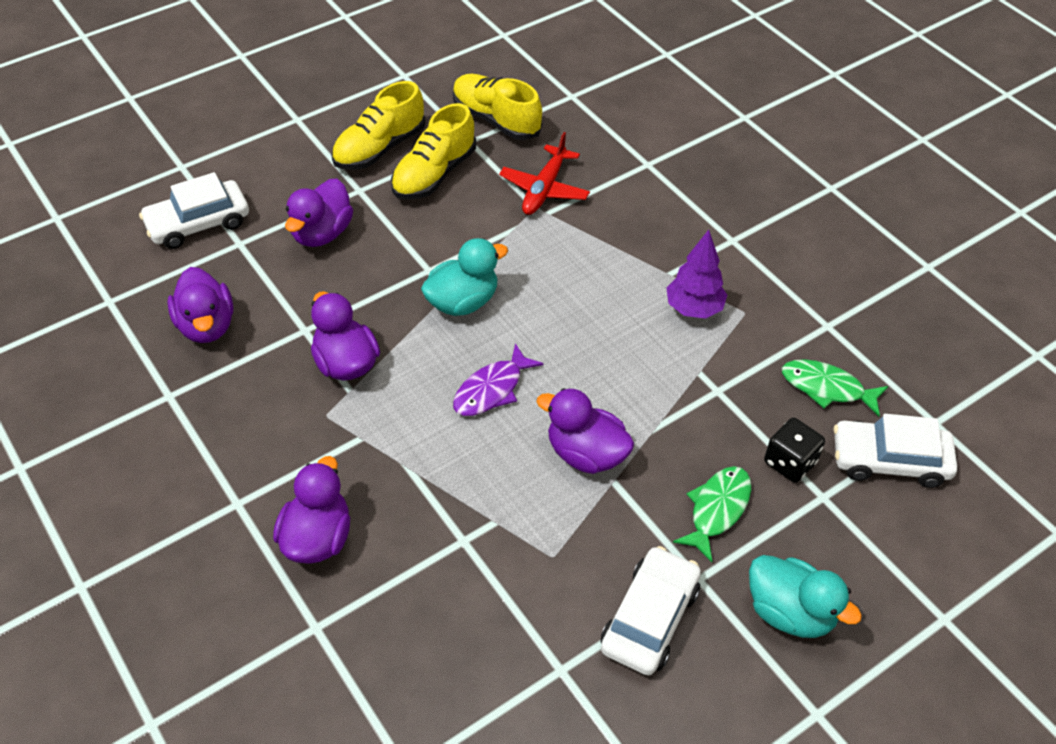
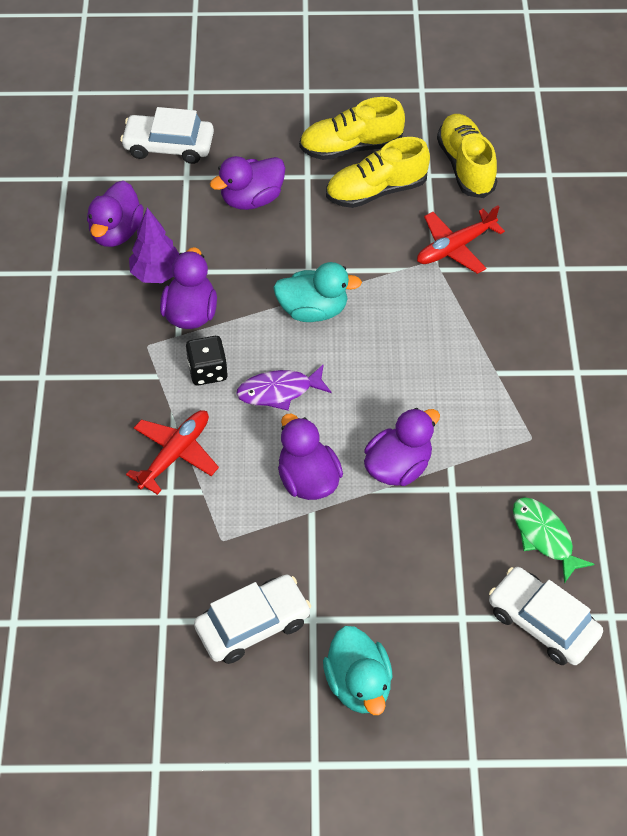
camera: 35 degrees right, 5 degrees up
(317, 538) = (75, 432): purple duck -> purple duck (398, 466)
(439, 502) = (175, 454): none -> red plane
(693, 309) = (491, 412): purple tree -> purple tree (157, 274)
(717, 509) = (370, 578): green fish -> none
(790, 462) = (459, 576): black dice -> black dice (207, 371)

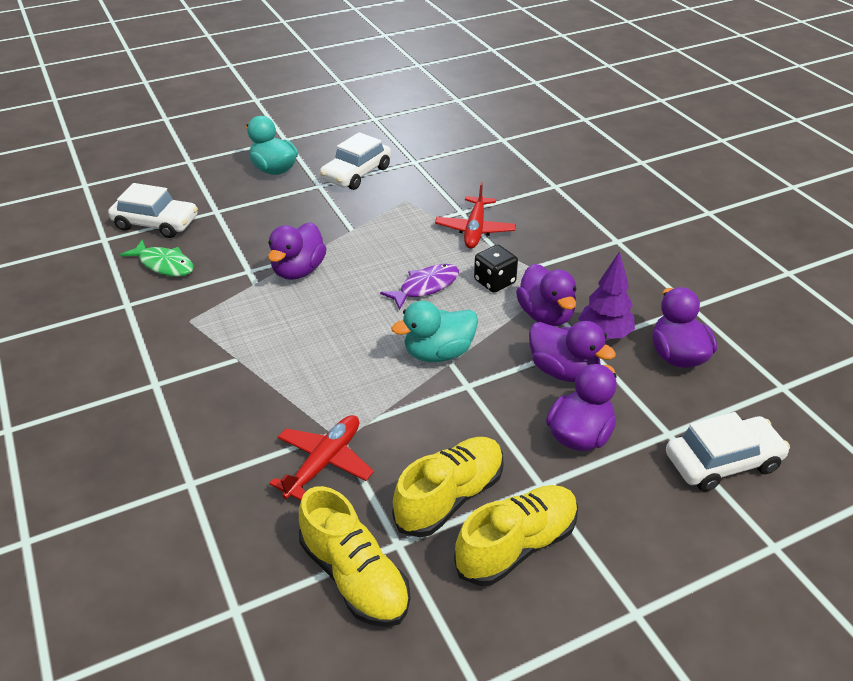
camera: 155 degrees right, 15 degrees down
(308, 479) = (365, 244): purple duck -> purple duck (564, 371)

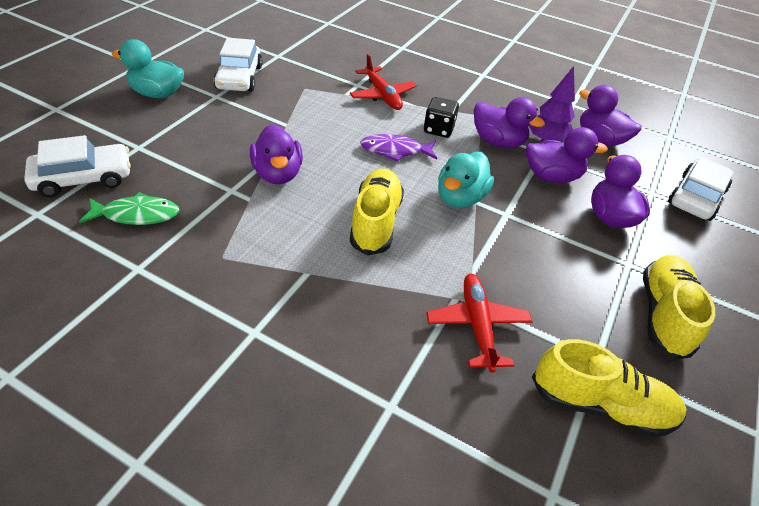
camera: 40 degrees left, 5 degrees up
(426, 287) = (395, 151): purple fish -> purple fish turned 105 degrees counterclockwise
(450, 497) = (588, 303): yellow shoe -> yellow shoe (375, 222)

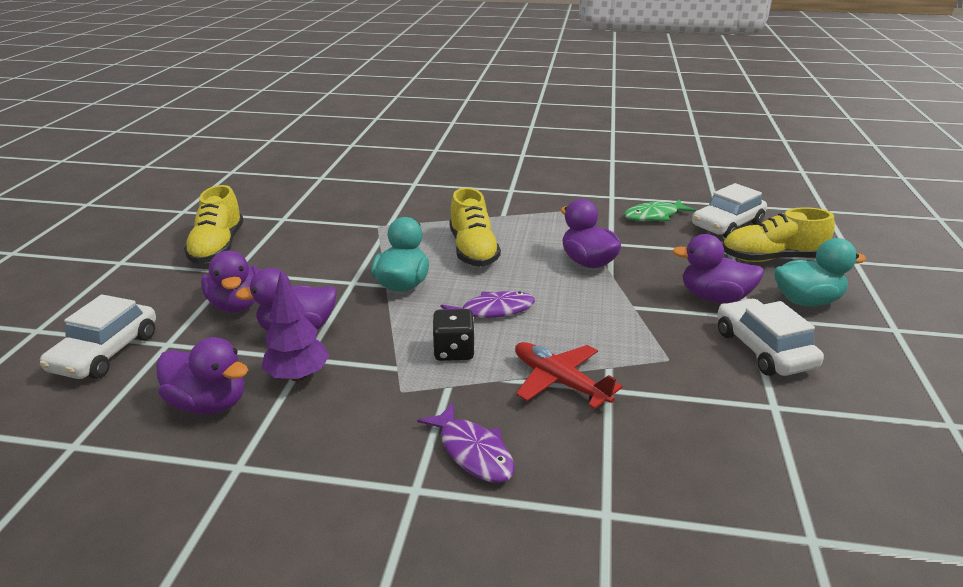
camera: 165 degrees right, 15 degrees down
(450, 79) = (473, 452): none -> purple fish
(477, 326) = (369, 216): red plane -> none
(498, 142) = (369, 356): purple duck -> purple duck (714, 297)
(600, 404) = (286, 204): yellow shoe -> yellow shoe (772, 258)

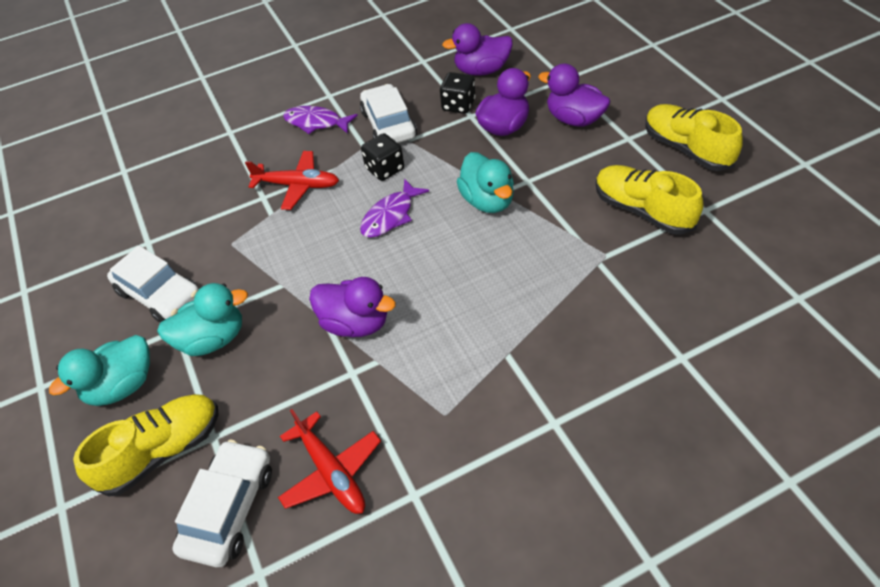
camera: 150 degrees right, 20 degrees up
(106, 352) = (587, 58): white car -> white car (388, 125)
(298, 376) = (458, 105): purple tree -> black dice
(473, 250) = (476, 275): yellow shoe -> yellow shoe (642, 211)
(654, 216) = (331, 471): green fish -> red plane
(714, 297) = (213, 339): purple duck -> turquoise duck

